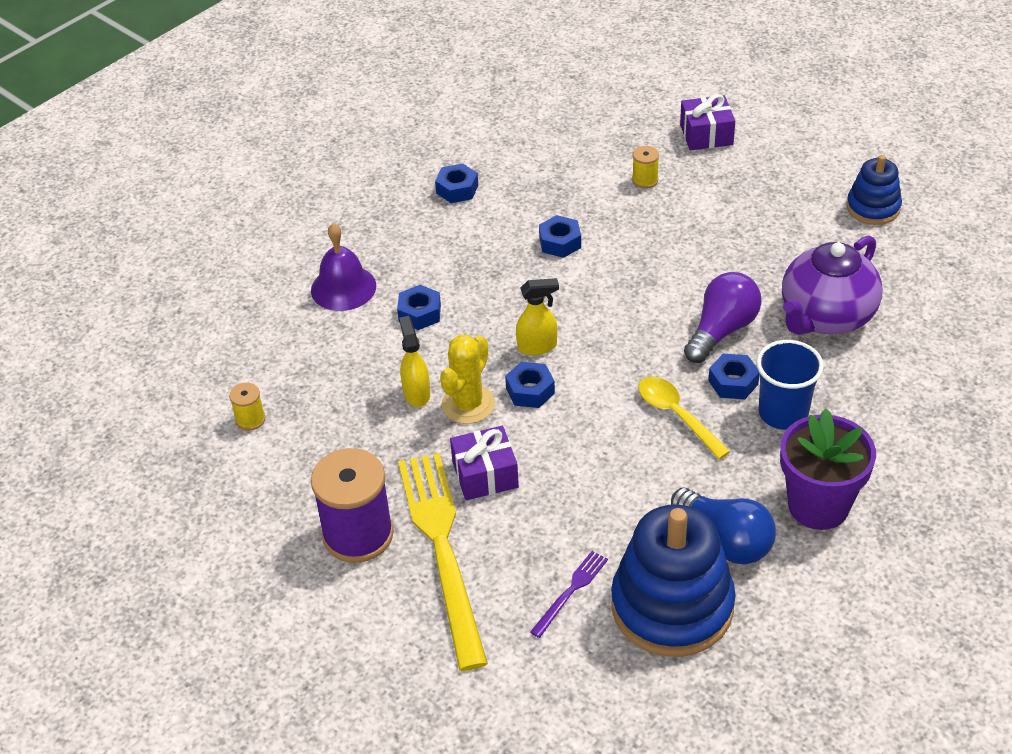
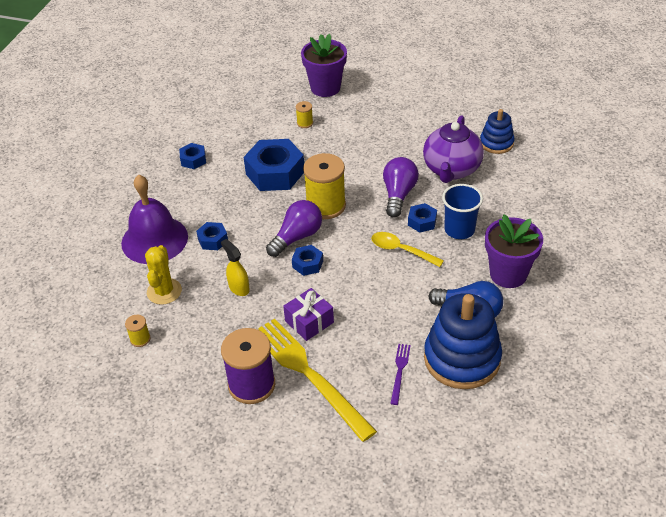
camera: 25 degrees left, 0 degrees up
(343, 288) = (154, 239): purple bell -> purple bell, size x1.51
(468, 404) = (274, 284): yellow cactus -> yellow cactus (164, 291)
(537, 346) = (297, 237): yellow spray bottle -> purple light bulb
(560, 242) = (275, 173): blue nut -> blue nut, size x2.04
(604, 314) = (326, 206): none -> yellow spool
(706, 135) = (325, 88): purple gift -> purple flower pot
(873, 208) = (442, 103): blue stacking toy -> blue stacking toy (496, 143)

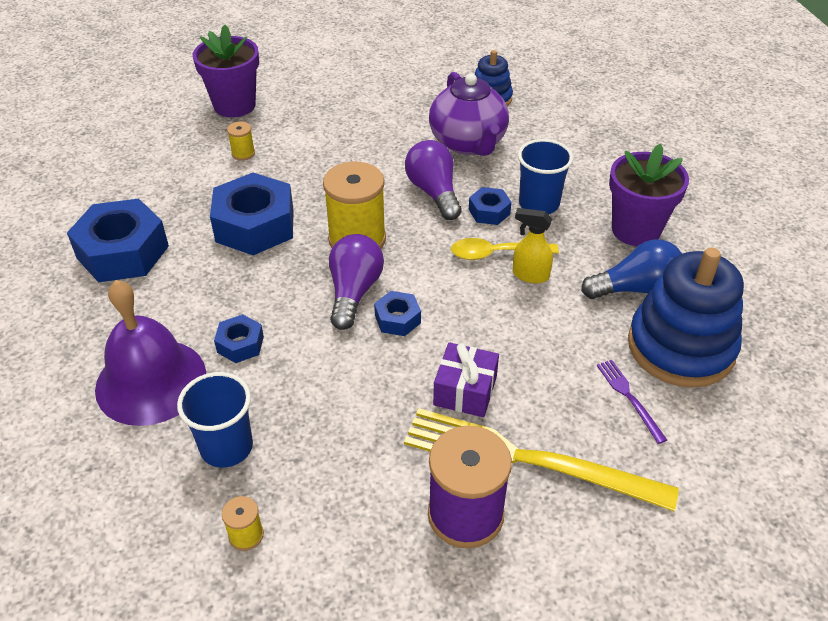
camera: 35 degrees left, 0 degrees up
(164, 291) = (226, 447): yellow cactus -> blue cup
(193, 160) = (123, 252): blue nut -> blue nut, size x2.04
(238, 288) = (332, 391): yellow spray bottle -> yellow spray bottle (530, 275)

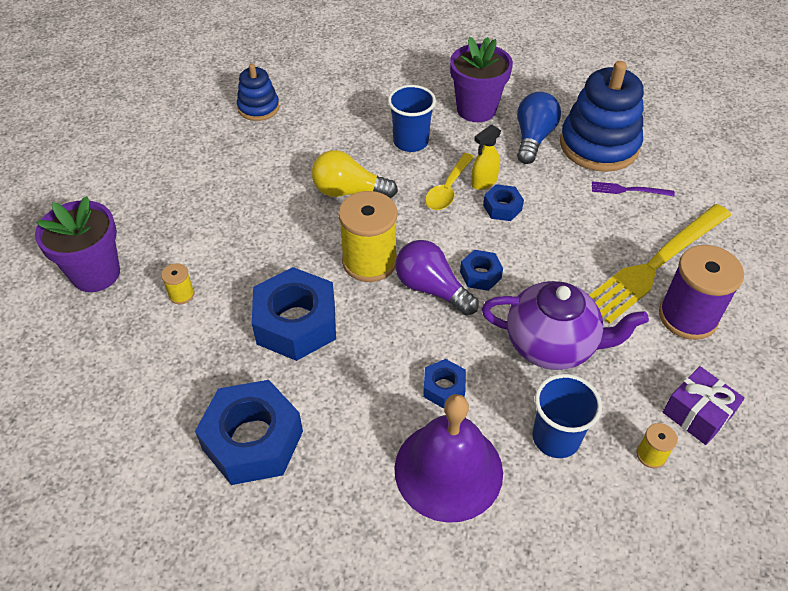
camera: 60 degrees left, 5 degrees up
(434, 192) = (349, 191): purple light bulb -> yellow light bulb
(465, 391) = (577, 268): purple gift -> purple gift (697, 414)
(468, 143) = (304, 145): purple teapot -> purple teapot (552, 345)
(489, 212) = (398, 171): blue nut -> blue nut (502, 207)

